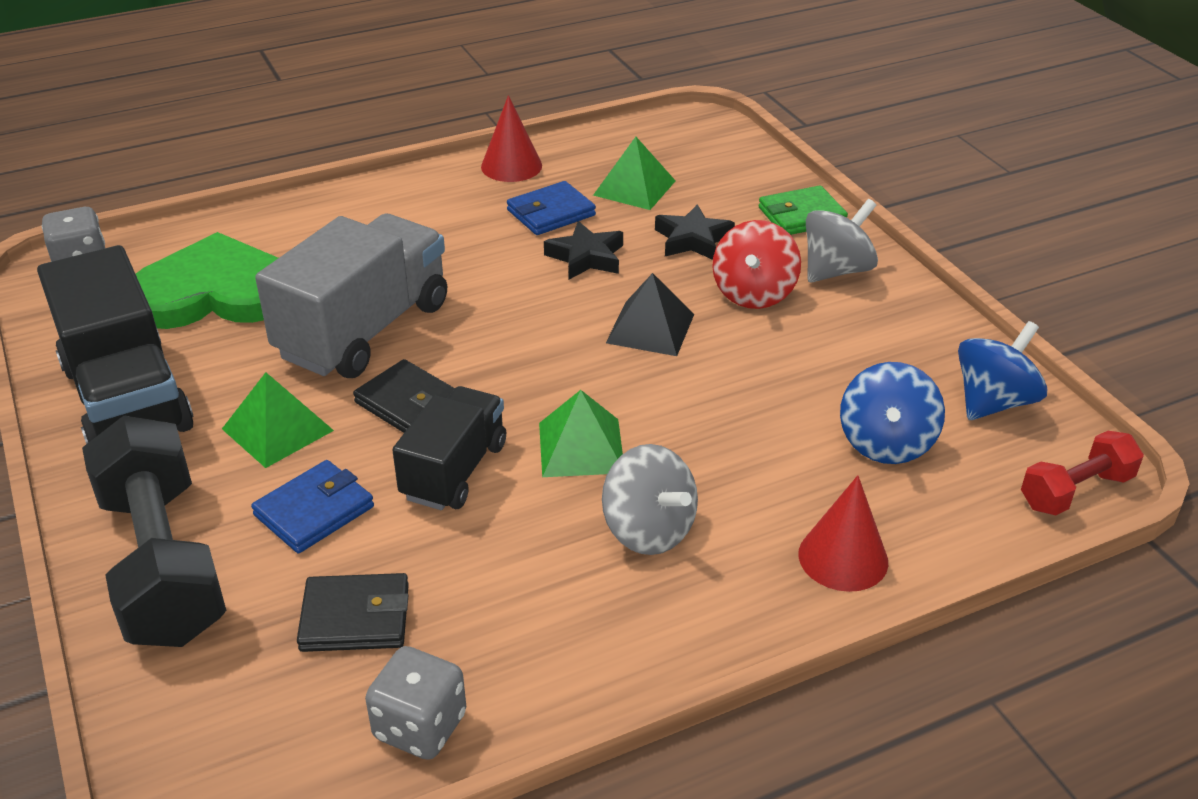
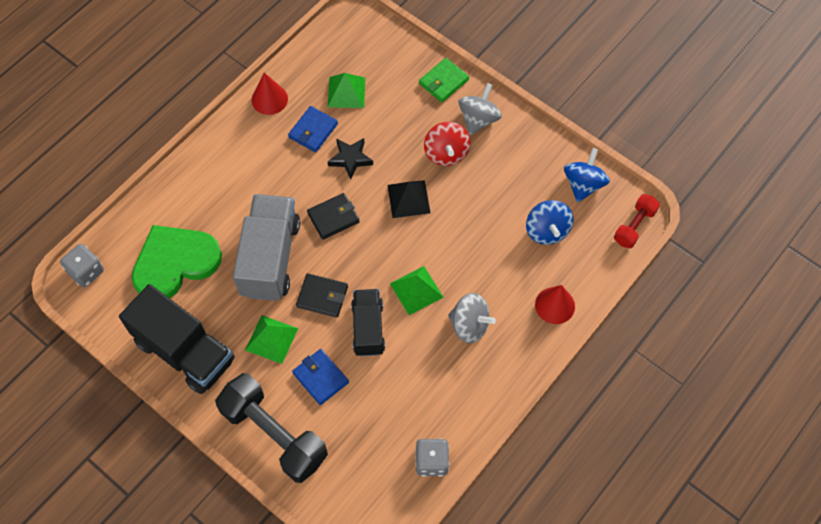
camera: 25 degrees left, 25 degrees up
(314, 511) = (320, 378): blue wallet -> blue wallet turned 60 degrees counterclockwise
(355, 617) = (374, 424): black wallet -> black wallet (333, 217)
(693, 239) = (397, 123): black star -> none

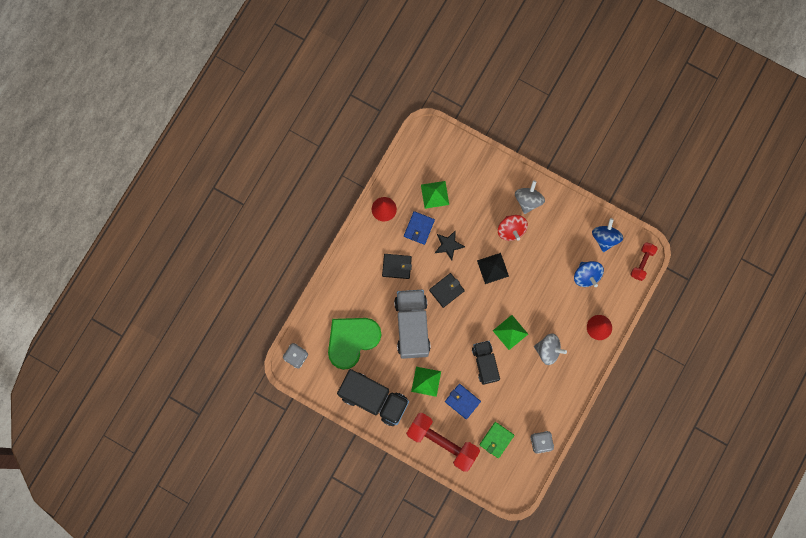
camera: 10 degrees left, 15 degrees up
(274, 434) = (442, 442): black dumbbell -> red dumbbell
(322, 296) = (451, 347): black wallet -> black wallet (397, 266)
(443, 82) = (499, 175): green wallet -> green wallet (496, 440)

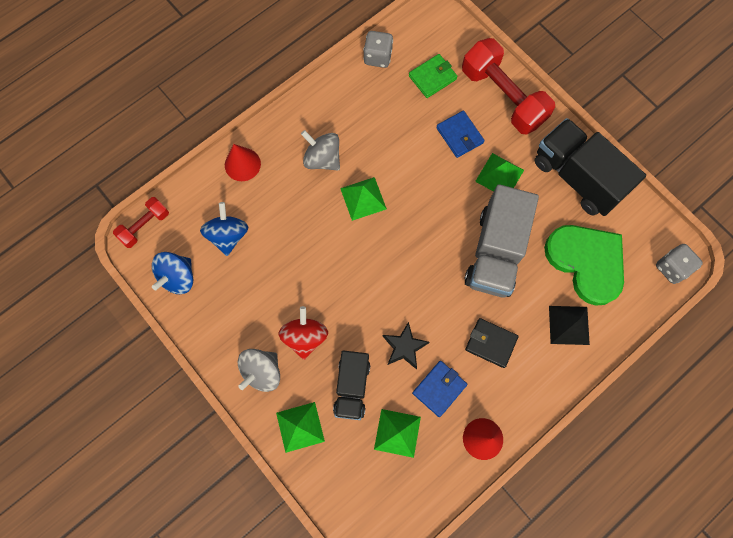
camera: 160 degrees left, 5 degrees down
(352, 340) = (586, 262): green heart -> green heart turned 105 degrees counterclockwise
(446, 290) = (430, 284): black wallet -> none
(485, 363) = (412, 171): black truck -> black truck (352, 387)
(492, 178) = (300, 427): none -> green pyramid
(492, 268) = (353, 292): black pyramid -> black pyramid (569, 325)

